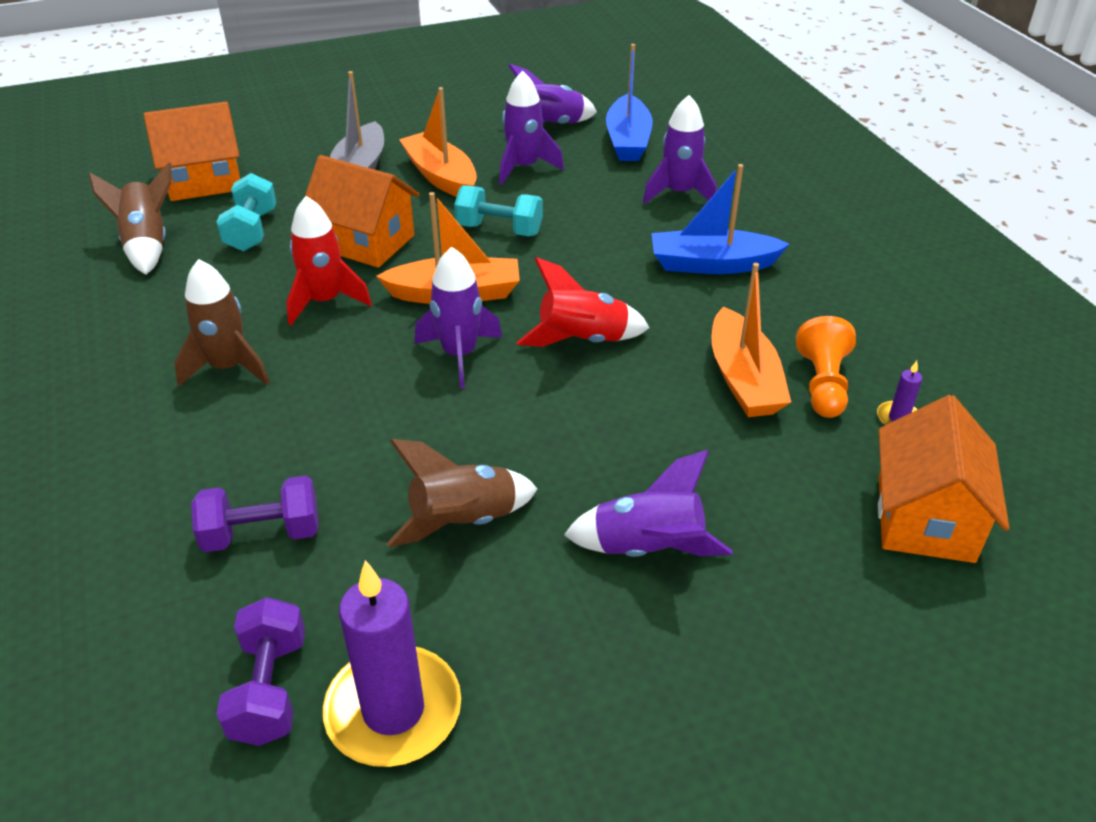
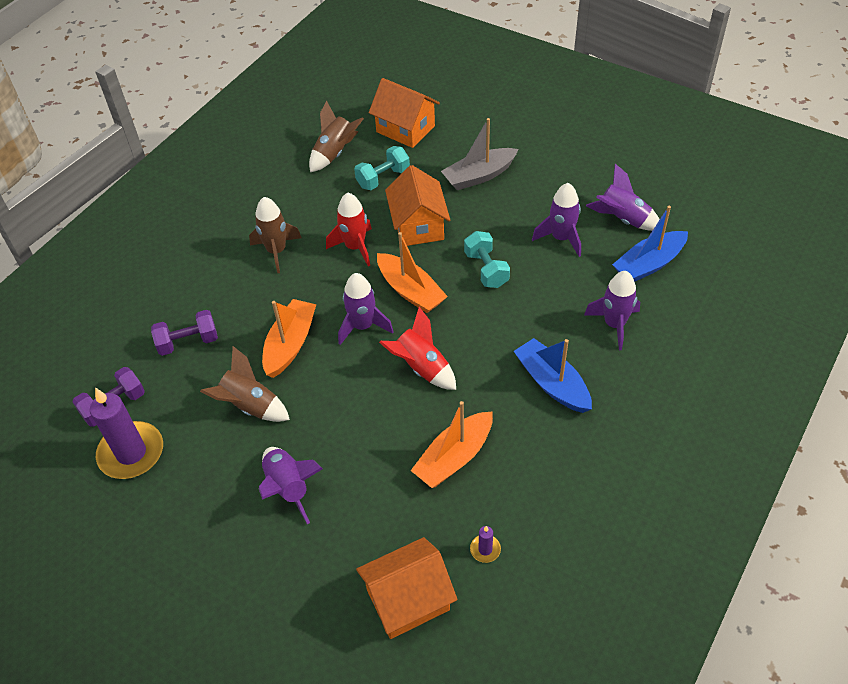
camera: 55 degrees right, 10 degrees up
(262, 534) = (188, 342): purple dumbbell -> purple dumbbell turned 60 degrees counterclockwise
(441, 176) = (511, 211): orange boat -> orange boat (290, 344)
(822, 384) = (484, 497): orange pawn -> none

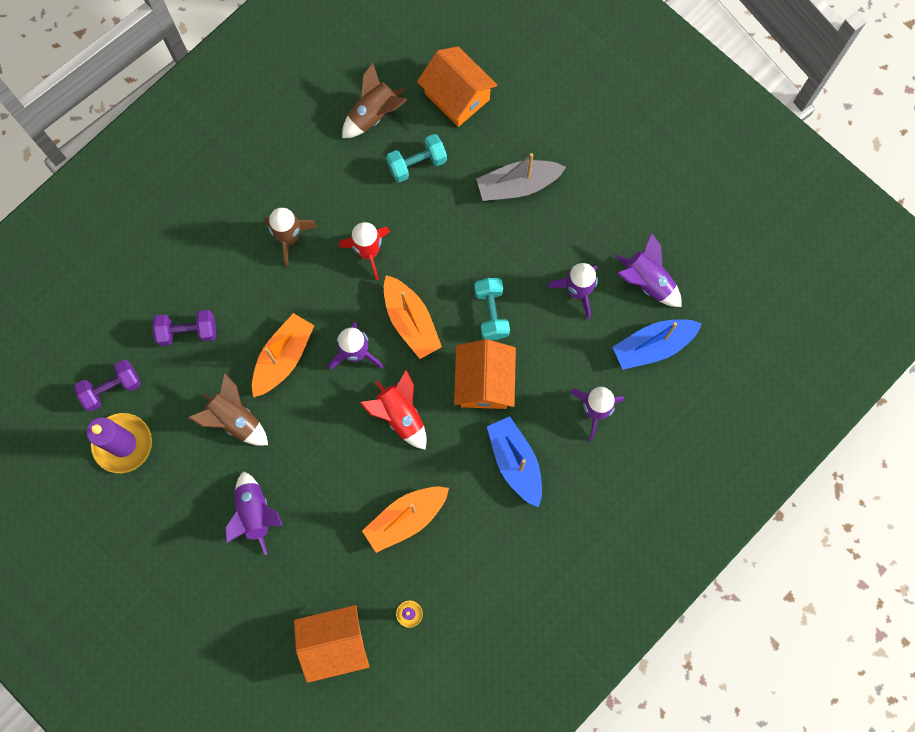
camera: 10 degrees right, 25 degrees up
(418, 226) = (438, 239): orange house -> orange house (484, 382)

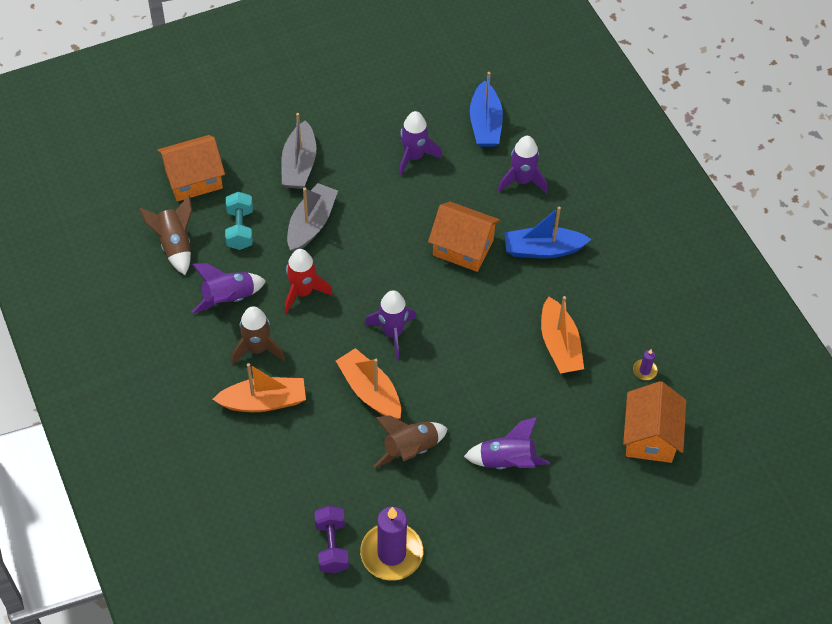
camera: 70 degrees left, 20 degrees down
(188, 332) = (307, 461): purple dumbbell -> none
(400, 415) = (465, 318): red rocket -> none
(411, 321) = (383, 282): orange boat -> orange boat (264, 401)
(451, 226) = (311, 224): none -> grey boat
(491, 313) = (404, 222): turquoise dumbbell -> none
(647, 281) = (429, 108): purple rocket -> purple rocket (229, 298)

